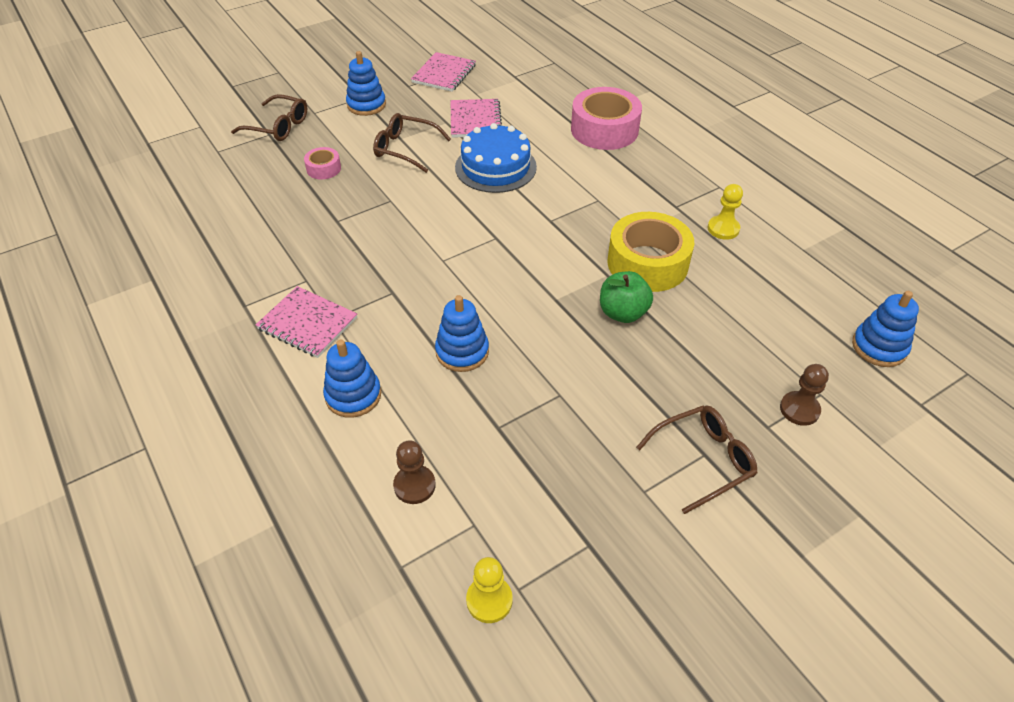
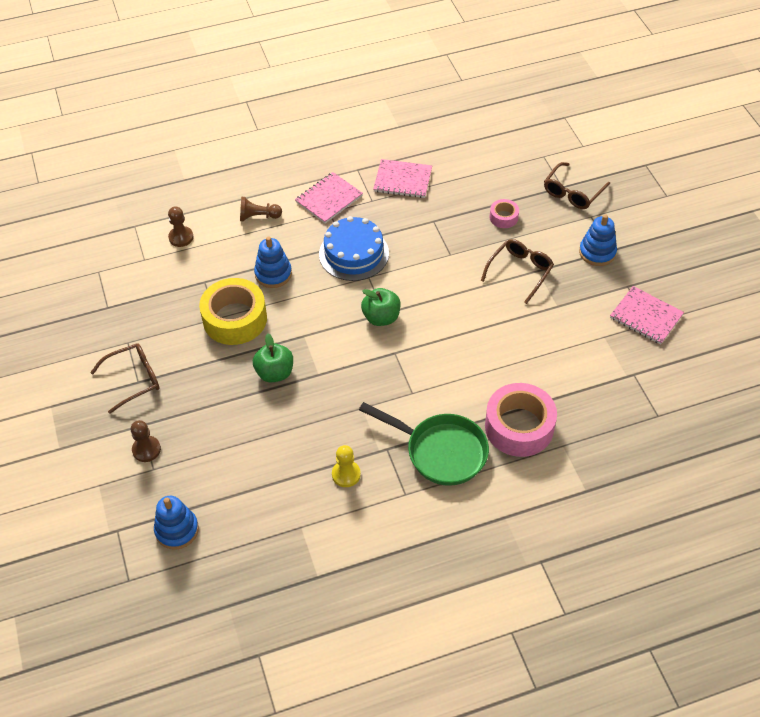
camera: 105 degrees right, 5 degrees up
(353, 395) = (258, 216): blue stacking toy -> brown pawn
(475, 120) = (556, 328): pink notebook -> pink notebook (402, 180)
(489, 600) = (98, 258): yellow pawn -> none
(495, 167) = (478, 329): blue cake -> blue cake (354, 253)
(503, 239) = (381, 317): none -> green apple
(647, 263) = (322, 405): yellow tape -> yellow tape (235, 319)
(658, 171) = (440, 451): none -> green pan
(703, 460) = (134, 379): brown glasses -> brown glasses turned 105 degrees counterclockwise

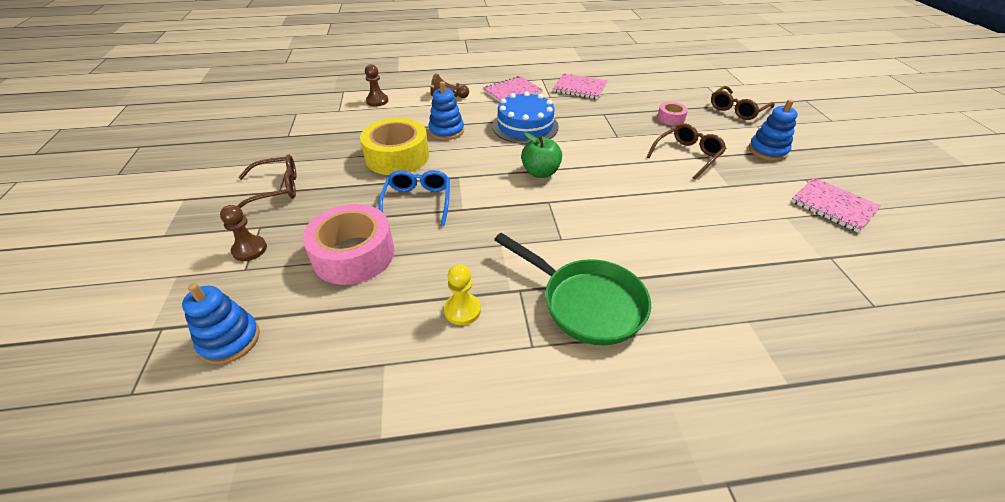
camera: 10 degrees right, 10 degrees down
(275, 373) = (418, 202): green apple -> blue glasses
(519, 427) = (688, 291): pink tape -> pink tape (353, 254)

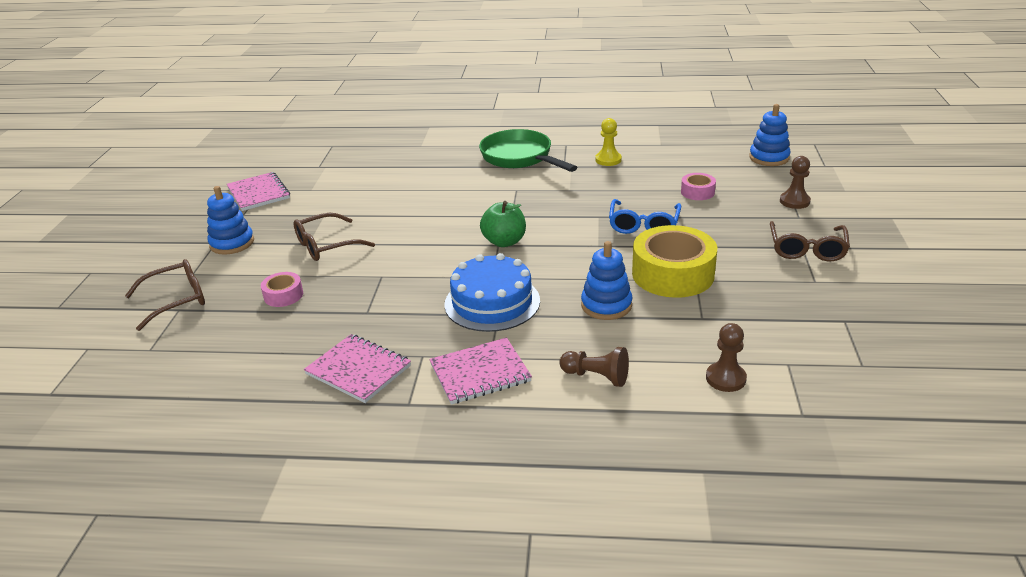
camera: 165 degrees left, 10 degrees down
(276, 189) = (807, 249): brown glasses -> brown glasses turned 75 degrees counterclockwise
(353, 254) = (697, 192): pink tape -> pink tape, size x0.48

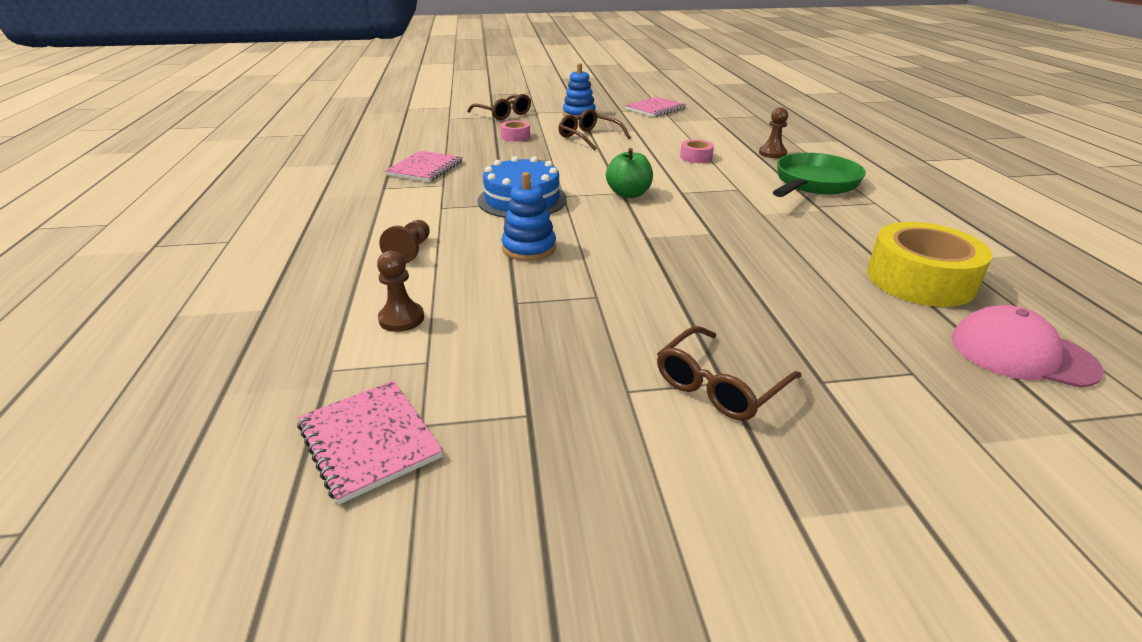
camera: 75 degrees right, 0 degrees up
(480, 373) = (419, 206): pink notebook -> pink notebook (369, 441)
(608, 160) = (861, 228): yellow pawn -> none
(643, 225) = (708, 259): blue glasses -> none
(672, 274) = (603, 281): yellow tape -> yellow tape (920, 280)
(697, 192) = (828, 291): pink tape -> pink tape (696, 157)
(769, 158) = (1021, 354): blue stacking toy -> pink cap
(794, 201) = (875, 378): brown pawn -> brown pawn (772, 153)
(807, 249) = (719, 386): brown glasses -> brown glasses turned 45 degrees counterclockwise

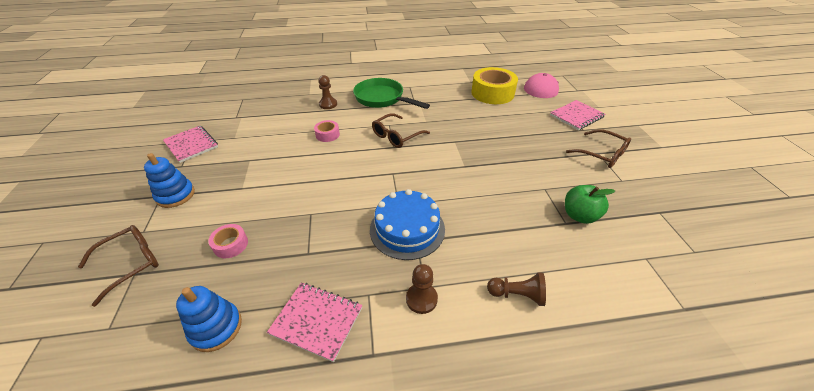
camera: 90 degrees left, 10 degrees up
(369, 441) = (721, 271): pink notebook -> pink notebook (576, 116)
(401, 319) = (612, 280): brown pawn -> brown pawn (421, 299)
(529, 248) = (493, 220): blue stacking toy -> blue stacking toy (216, 328)
(588, 137) = (257, 189): brown glasses -> brown glasses (396, 136)
(628, 194) = (396, 170): green apple -> green apple (579, 215)

